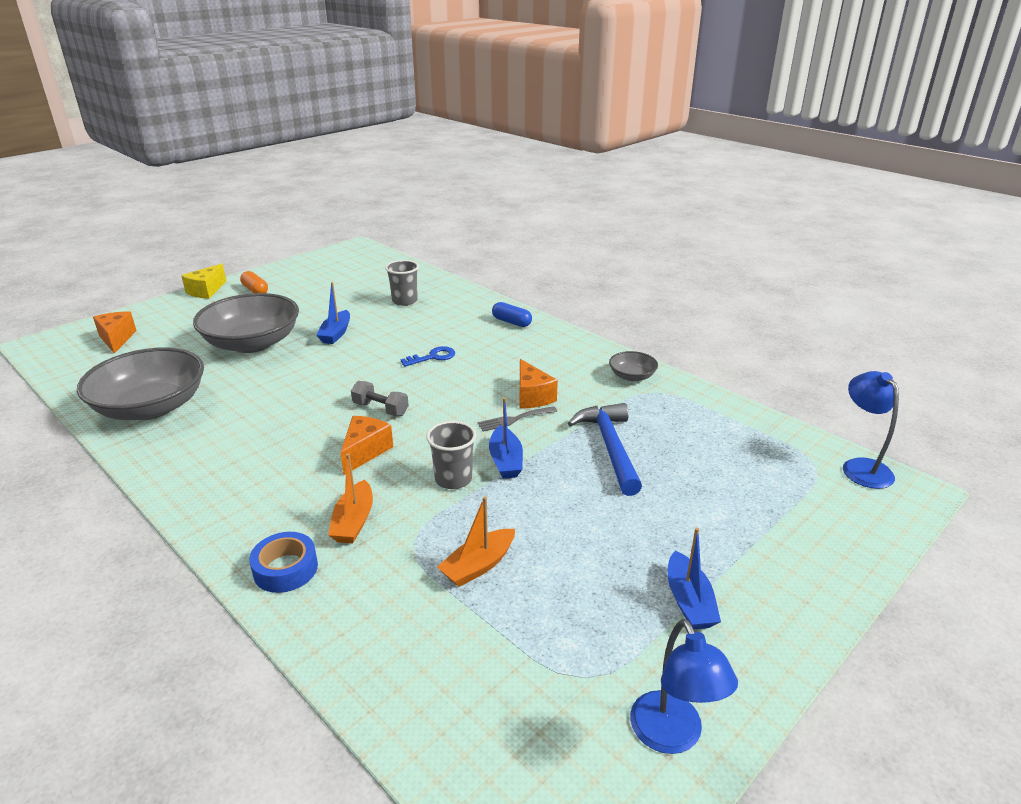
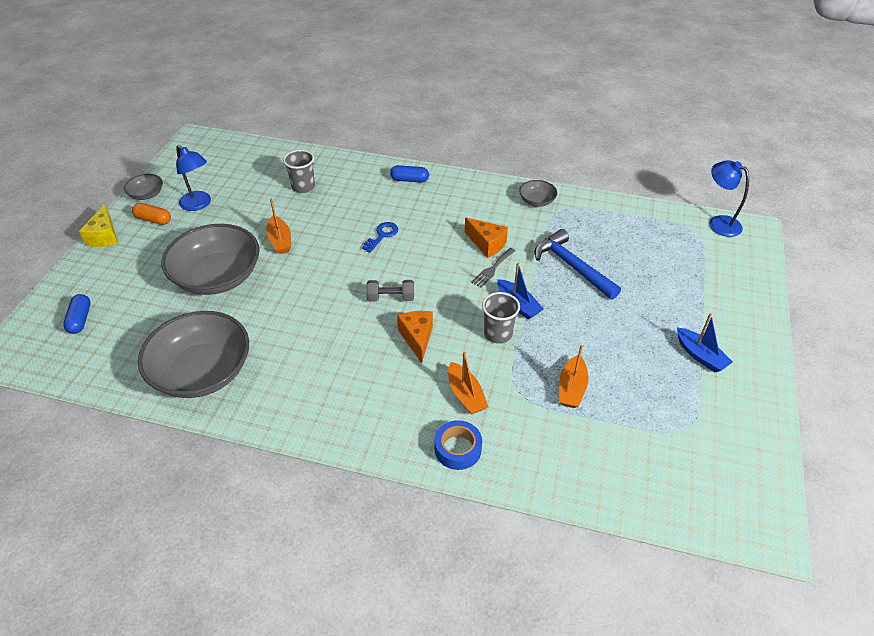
camera: 30 degrees left, 15 degrees up
(116, 339) = (80, 319): orange cheese -> blue capsule
(272, 273) = (146, 194): none -> grey bowl
(336, 333) = (280, 241): blue boat -> orange boat
(672, 736) = (752, 437): blue lamp -> blue lamp (199, 204)

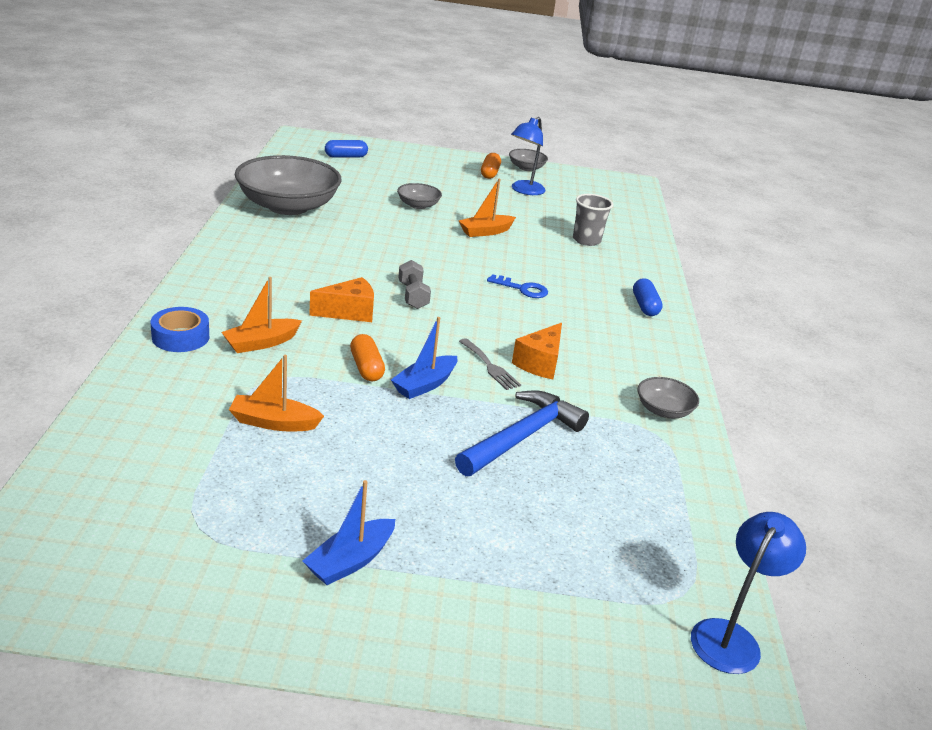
camera: 75 degrees right, 15 degrees down
(105, 236) = (456, 156): yellow cheese -> none
(217, 276) = (418, 205): grey bowl -> grey bowl, size x0.45
(492, 269) = (490, 366): grey fork -> grey fork turned 150 degrees counterclockwise
(498, 334) = (366, 368): grey cup -> orange capsule

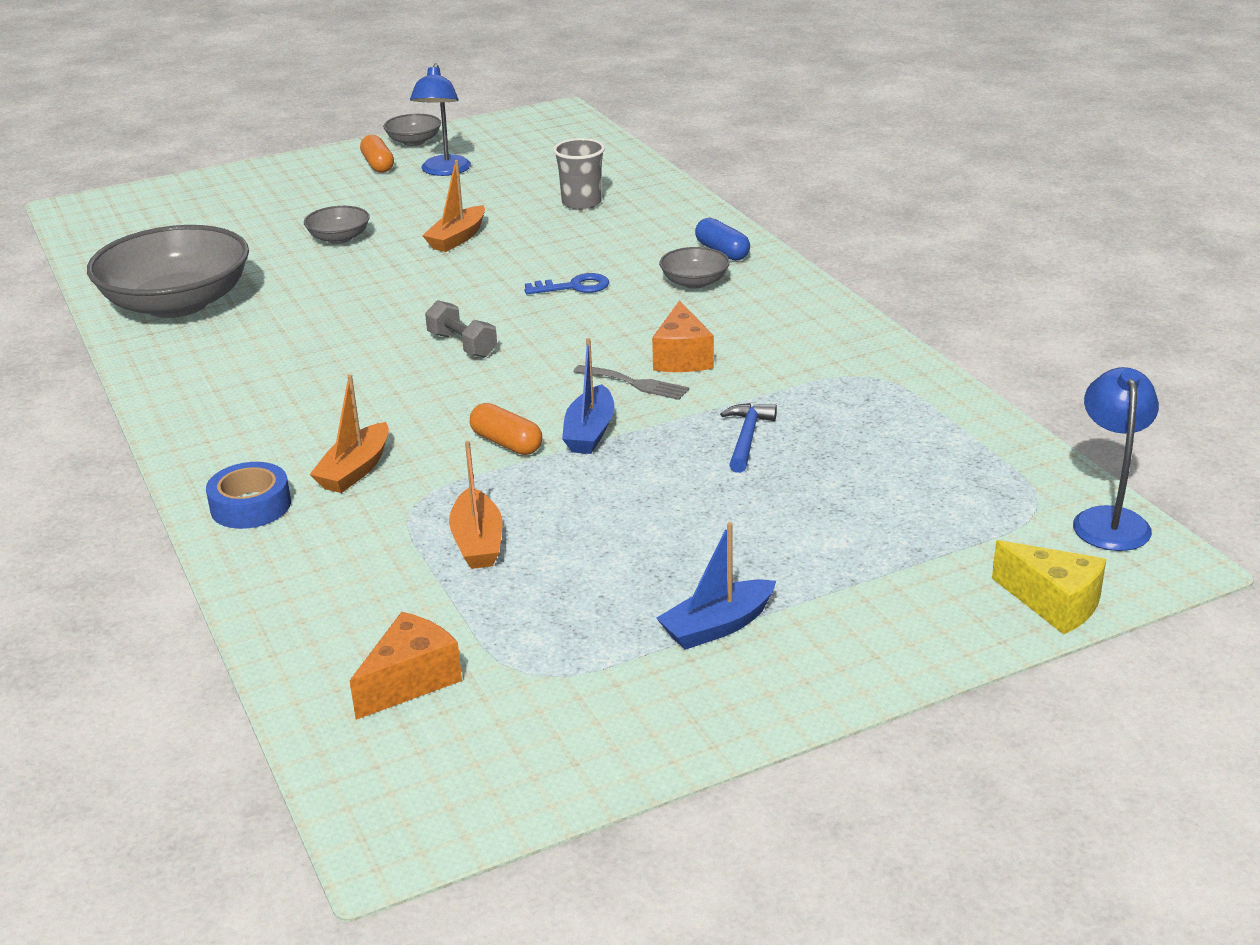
camera: 25 degrees left, 0 degrees up
(274, 422) = (477, 542): orange boat -> orange boat turned 75 degrees counterclockwise
(346, 156) = (170, 212): blue capsule -> none
(349, 312) = (413, 394): orange cheese -> orange cheese (410, 681)
(350, 561) = (717, 626): blue boat -> blue boat turned 45 degrees clockwise
(521, 437) = (746, 438): blue hammer -> blue hammer, size x0.57
(613, 682) = (1054, 603): none -> yellow cheese
(663, 410) = (852, 350): grey bowl -> grey bowl (694, 282)

